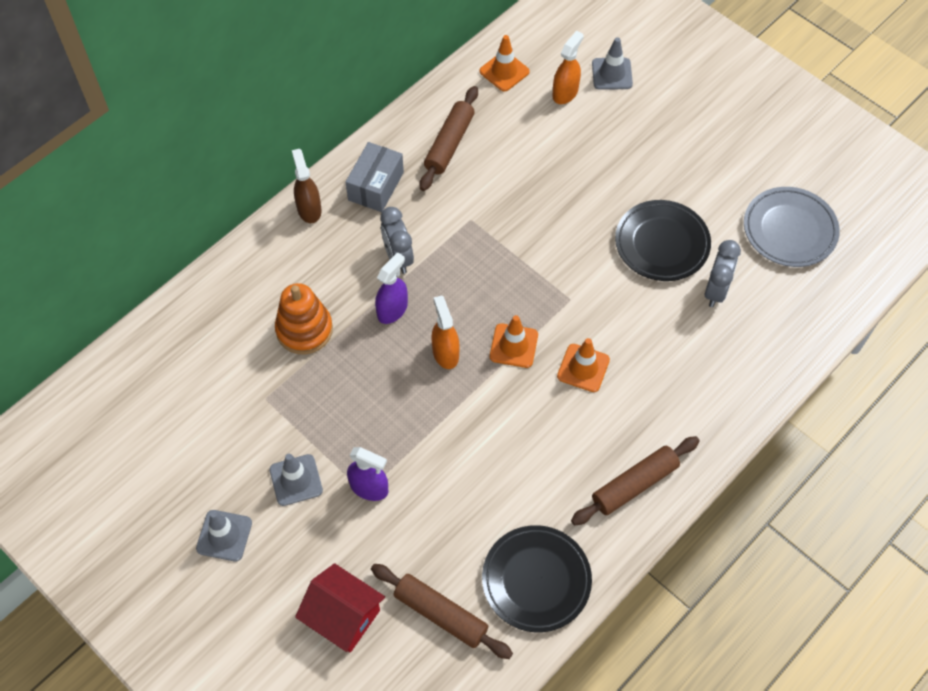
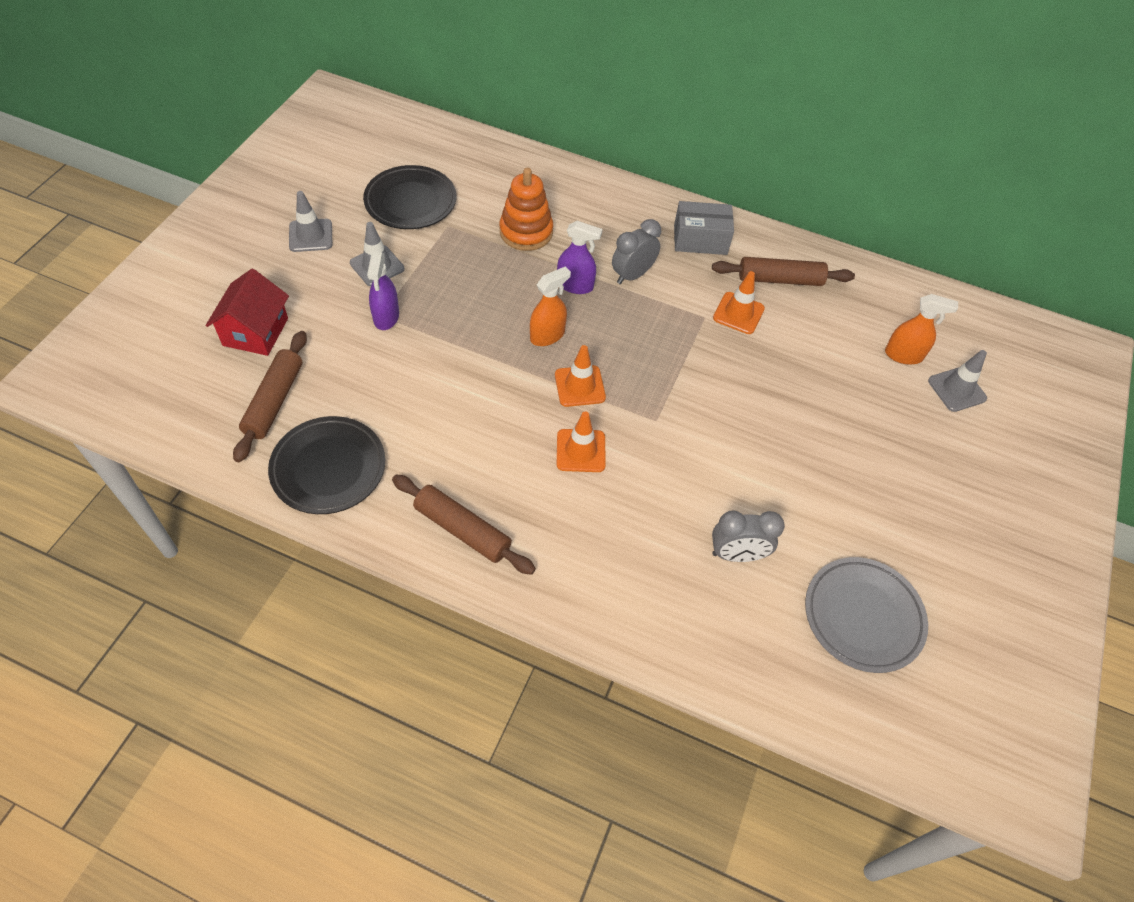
camera: 65 degrees right, 5 degrees down
(309, 209) = (649, 202): brown spray bottle -> none
(504, 71) = (893, 299): orange traffic cone -> orange traffic cone (738, 313)
(661, 244) = (768, 487): black plate -> black plate (410, 202)

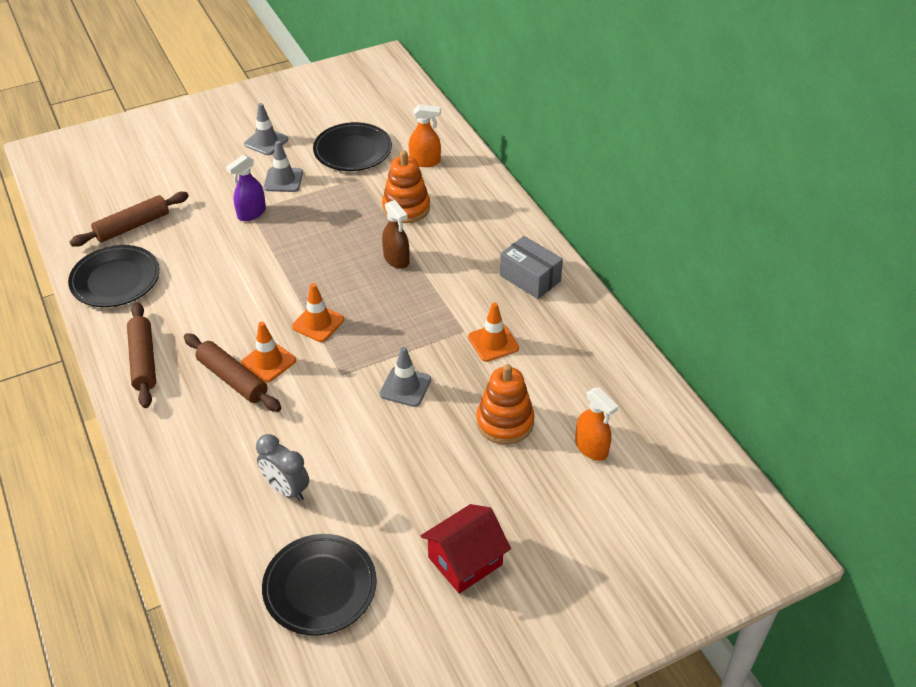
camera: 45 degrees right, 10 degrees down
(255, 332) = (169, 182): red house -> red house (465, 561)
(547, 335) = (337, 280): orange spray bottle -> orange spray bottle (425, 161)
(575, 285) = (396, 259): purple spray bottle -> brown spray bottle
(632, 275) = (446, 274): grey clock -> none
(780, 279) = (558, 338): brown rolling pin -> brown rolling pin (232, 379)
(824, 375) = (505, 422): none -> orange stacking toy
(863, 616) = (320, 587): grey plate -> black plate
(956, 390) = (604, 499): grey traffic cone -> grey traffic cone (405, 387)

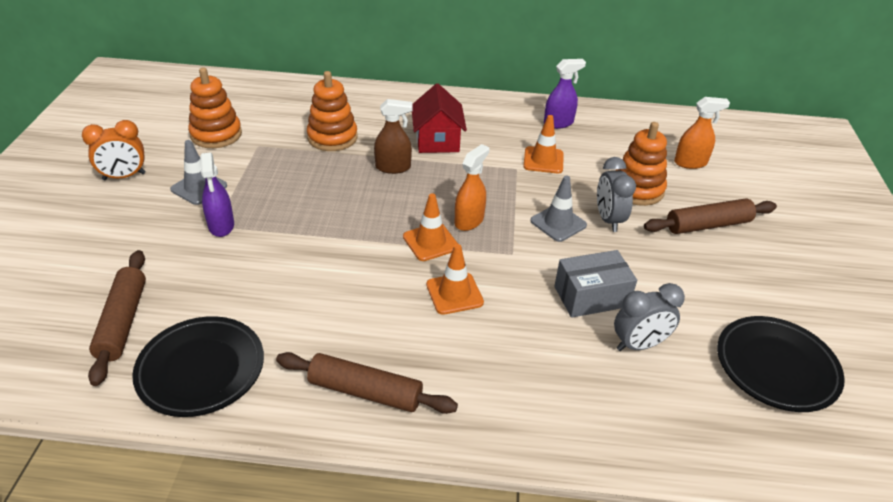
camera: 60 degrees left, 5 degrees down
(232, 379) = (457, 328): brown rolling pin -> brown rolling pin (708, 225)
(266, 142) = (124, 176): grey traffic cone -> orange clock
(353, 151) = (216, 134): black plate -> orange stacking toy
(425, 161) = (285, 106): orange spray bottle -> orange spray bottle (469, 221)
(438, 417) = (608, 220): none -> grey clock
(465, 561) = (779, 268): red house -> red house (437, 140)
(530, 278) = (486, 116): grey box -> grey box (591, 296)
(568, 329) = (558, 123): none -> purple spray bottle

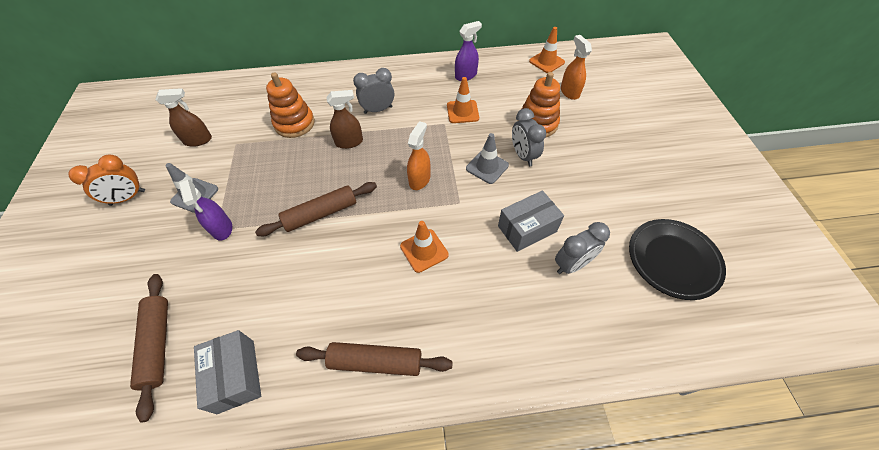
camera: 10 degrees left, 15 degrees up
(201, 370) = (236, 375): black plate -> grey box
(216, 134) = (198, 140): orange stacking toy -> brown spray bottle
(430, 242) = (394, 206): orange traffic cone -> orange traffic cone (546, 62)
(437, 140) = (378, 110): red house -> grey clock
(690, 163) = (569, 92): orange spray bottle -> orange spray bottle turned 90 degrees counterclockwise
(708, 225) = (595, 145): brown rolling pin -> brown rolling pin (321, 214)

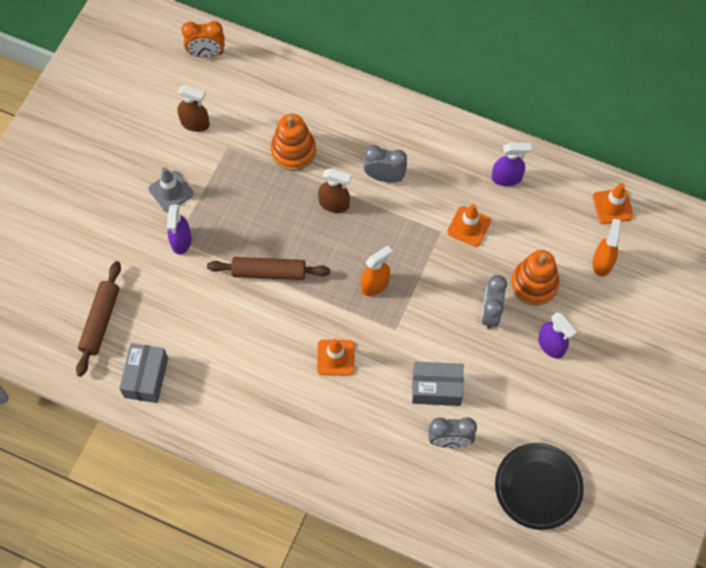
camera: 30 degrees right, 10 degrees up
(128, 198) = (114, 162): orange clock -> orange clock (206, 53)
(375, 362) = (247, 425): brown rolling pin -> none
(487, 167) = (446, 306): grey traffic cone -> none
(584, 155) = (551, 345): none -> purple spray bottle

